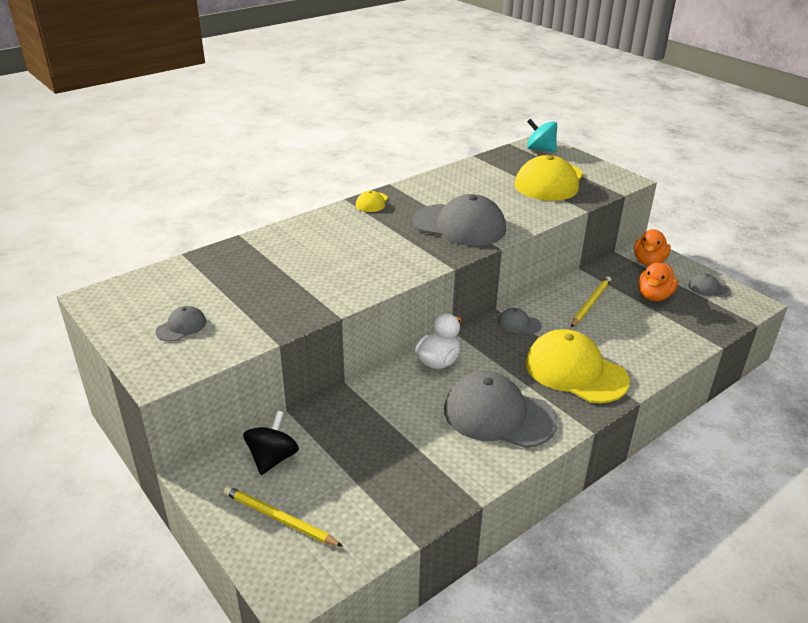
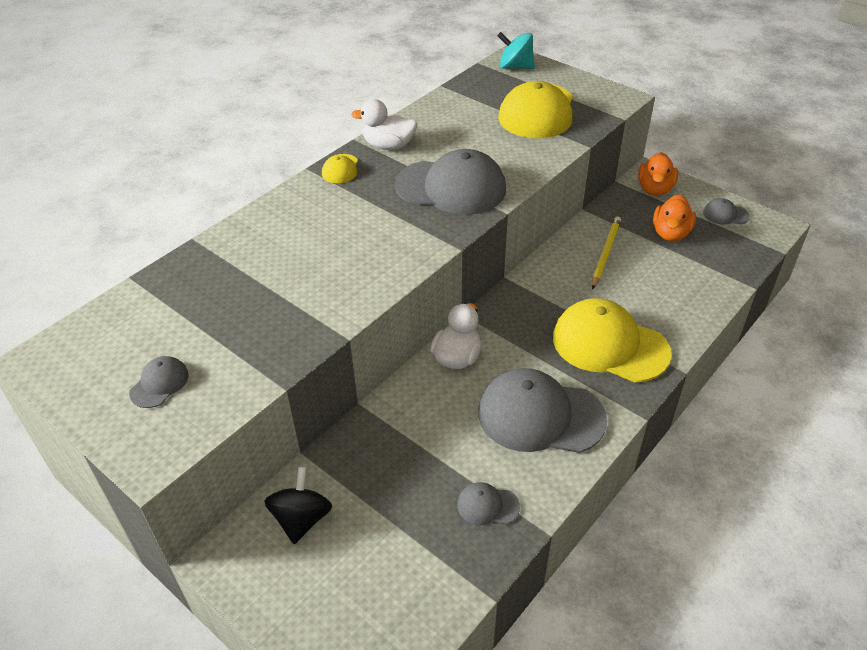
camera: 10 degrees left, 10 degrees up
(279, 519) = (331, 596): yellow pencil -> none
(416, 191) = (388, 146): none -> white duck
(519, 324) = (534, 293): grey cap -> grey cap (487, 505)

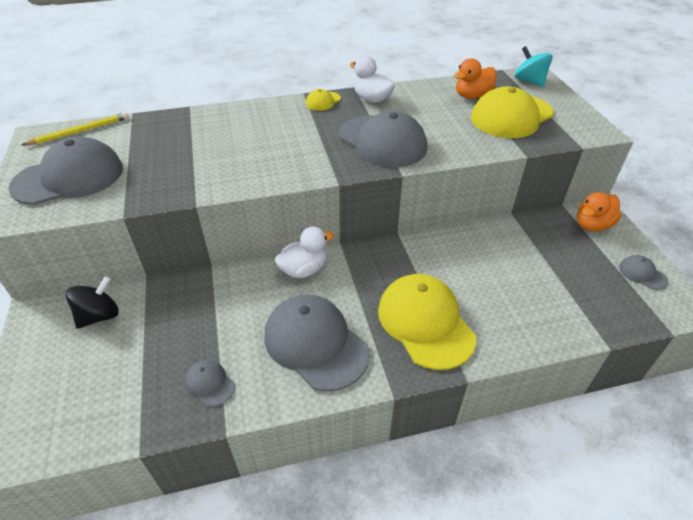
camera: 35 degrees right, 0 degrees up
(159, 384) = (69, 177): grey cap -> grey cap, size x2.24
(605, 253) = (495, 253): yellow pencil -> yellow pencil (80, 131)
(670, 233) = (571, 265): orange duck -> orange duck (472, 96)

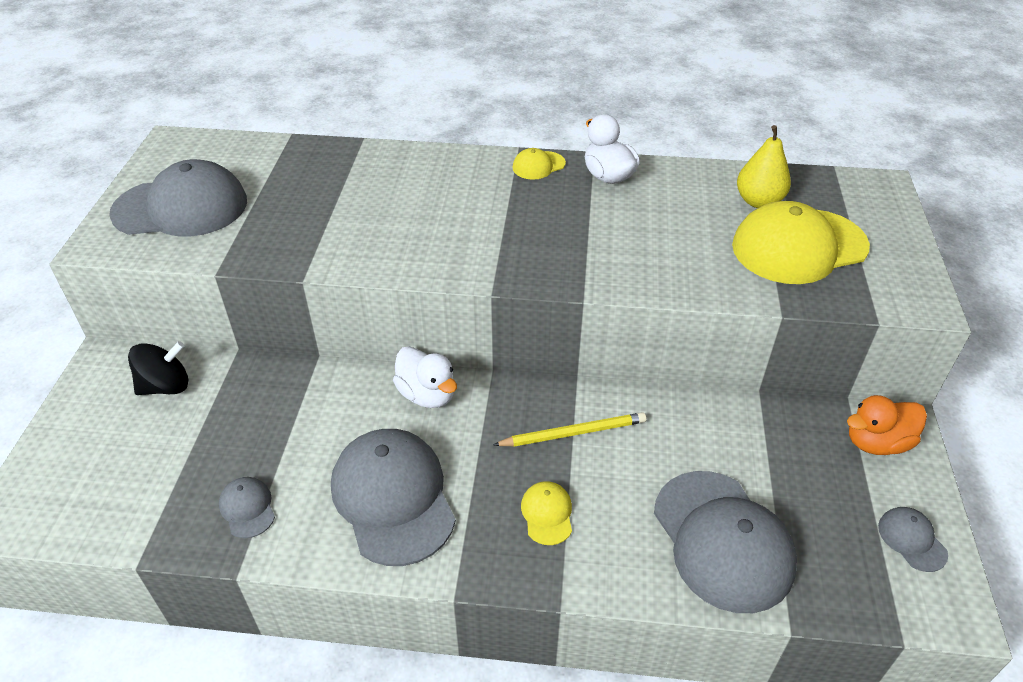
camera: 20 degrees right, 0 degrees up
(80, 131) = (220, 147): yellow pencil -> yellow pencil (573, 433)
(304, 269) = (427, 394): white duck -> white duck turned 60 degrees clockwise
(382, 141) = (585, 244): grey cap -> grey cap (722, 540)
(425, 323) = (547, 514): yellow cap -> yellow cap, size x0.45
(472, 96) = (758, 201): orange duck -> yellow pear
(529, 81) = (864, 195): turquoise spinning top -> none

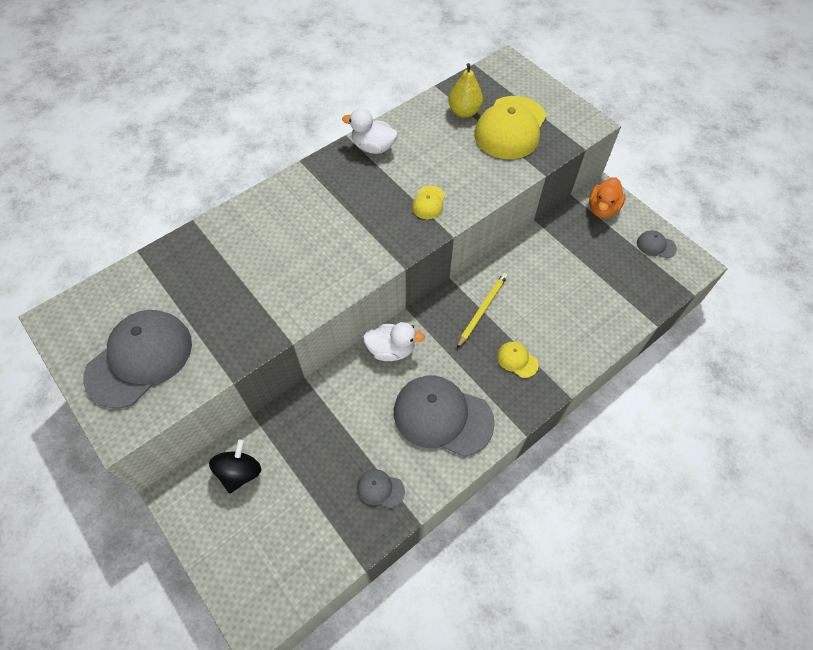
camera: 45 degrees left, 15 degrees up
(538, 165) = (327, 166): yellow cap -> yellow cap (428, 203)
(722, 540) = (595, 307): grey cap -> none

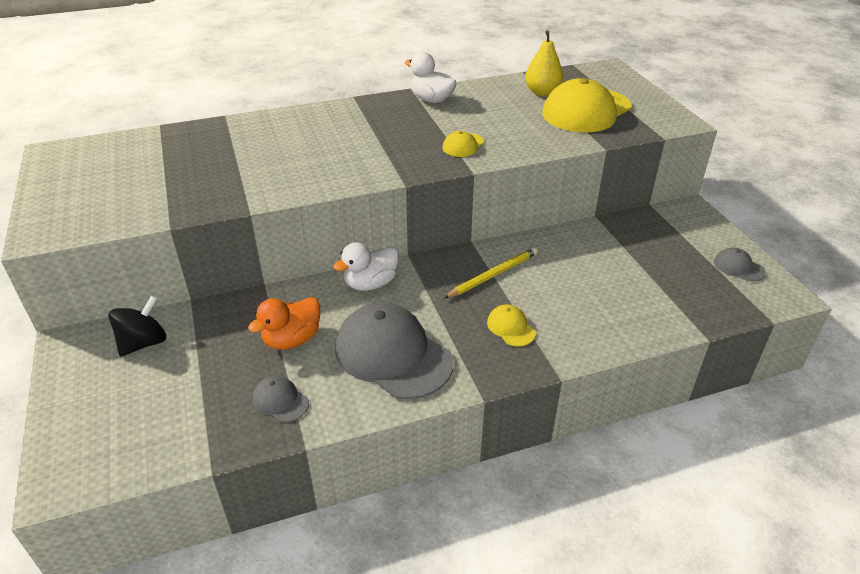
camera: 20 degrees right, 20 degrees down
(140, 359) = (100, 193): grey cap -> none
(391, 349) = (370, 283): white duck -> white duck turned 120 degrees clockwise
(602, 209) = (683, 223): orange duck -> orange duck (292, 339)

